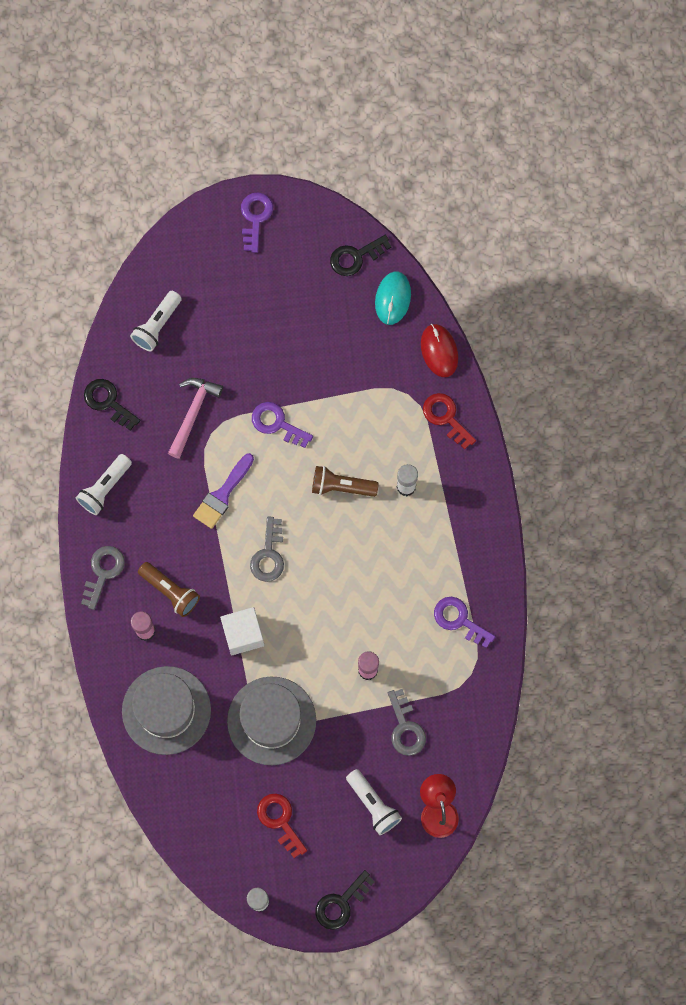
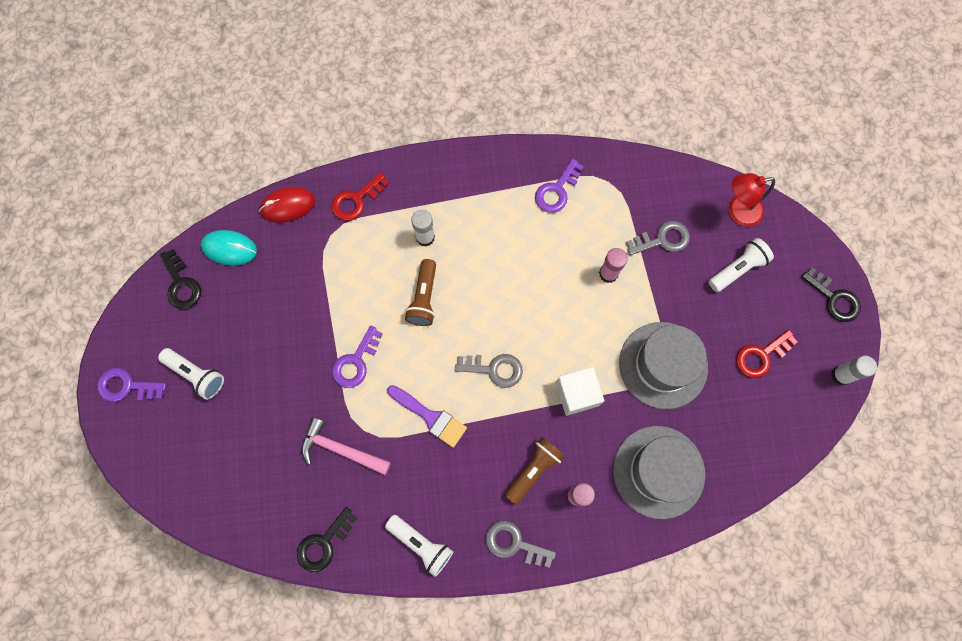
camera: 90 degrees left, 0 degrees up
(157, 325) = (239, 490): white flashlight -> white flashlight (196, 375)

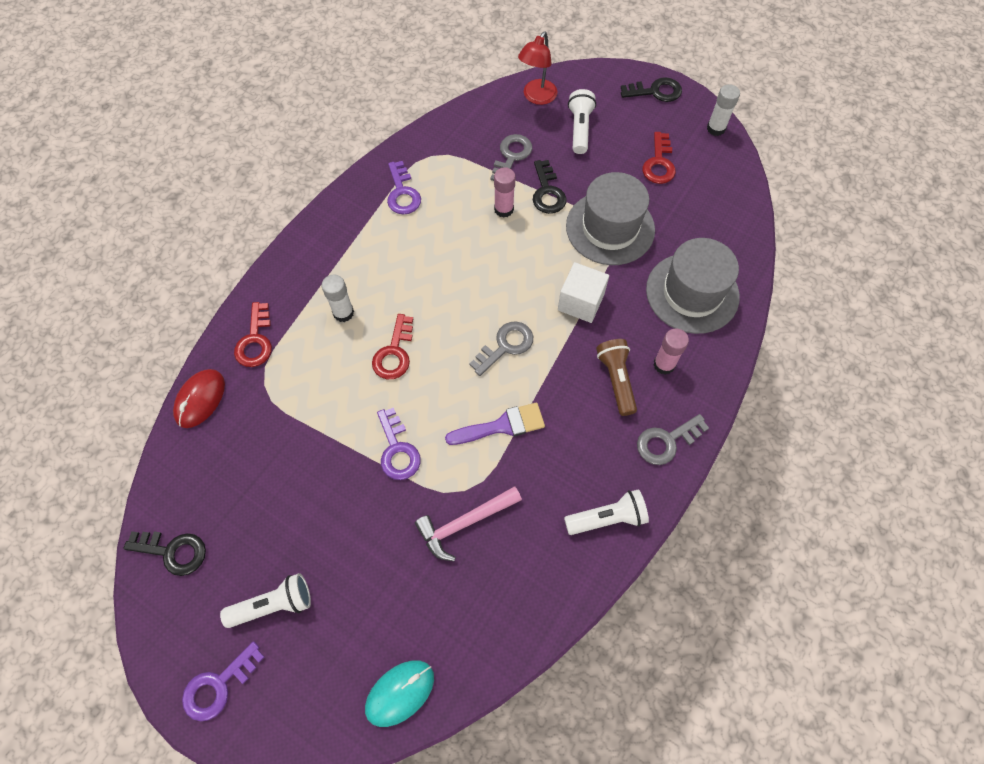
camera: 50 degrees left, 10 degrees down
(229, 248) = (185, 480): turquoise mouse -> turquoise mouse (400, 693)
(323, 543) = (538, 605): black key -> black key (547, 192)
(424, 298) = (394, 353): brown flashlight -> red key

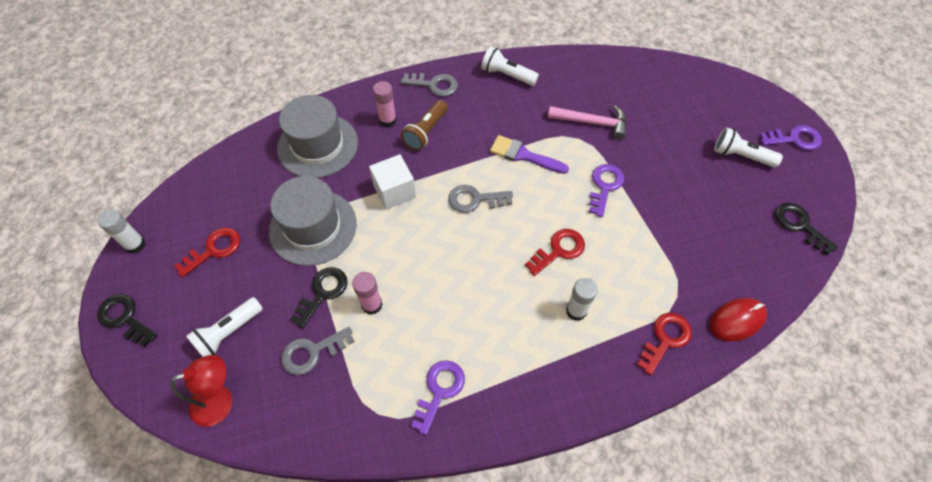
camera: 140 degrees left, 5 degrees down
(400, 693) = (686, 77): turquoise mouse -> none

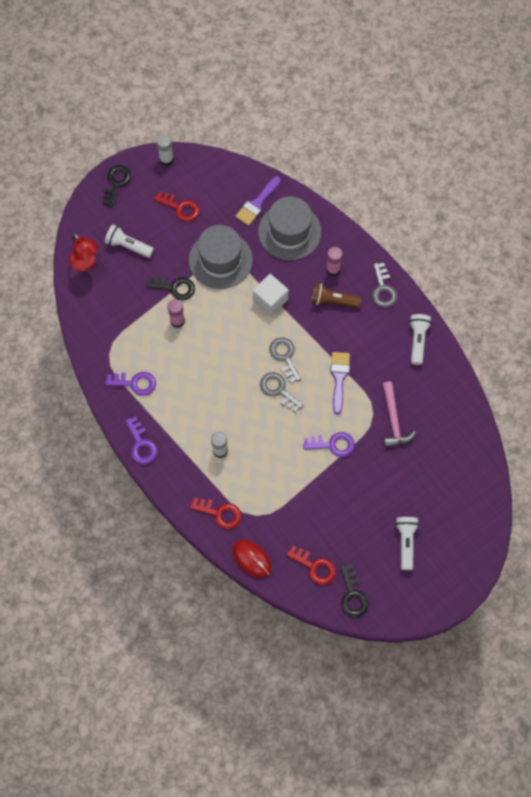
camera: 70 degrees right, 10 degrees up
(262, 165) = (257, 203): none -> purple brush
(312, 352) = (133, 300): grey key -> grey key (278, 390)
(559, 250) = (263, 426): red key -> red key (315, 567)
(794, 139) = (442, 584): purple key -> purple key (141, 444)
(799, 225) = (352, 595): black key -> black key turned 135 degrees clockwise

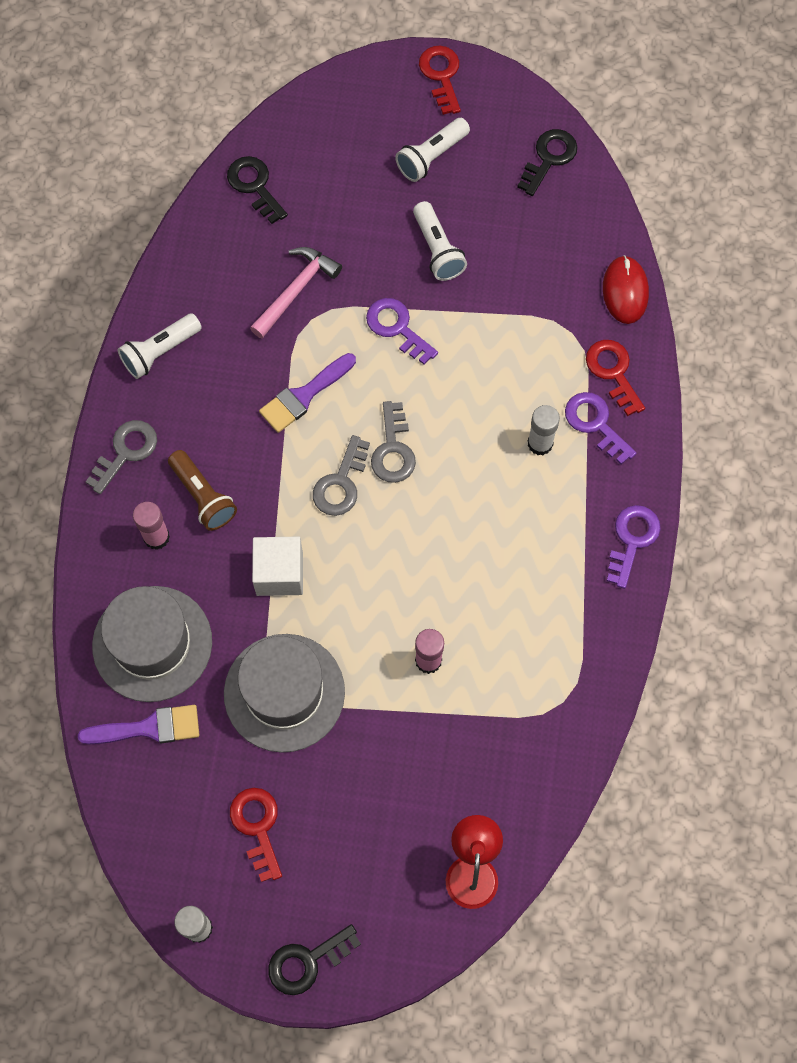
camera: 135 degrees left, 0 degrees up
(128, 246) = (387, 838): white flashlight -> white flashlight (437, 249)
(135, 383) = (566, 627): purple key -> purple key (595, 424)
(175, 288) = (385, 711): black key -> black key (255, 186)
(315, 567) = (561, 221): red key -> red key (441, 75)

